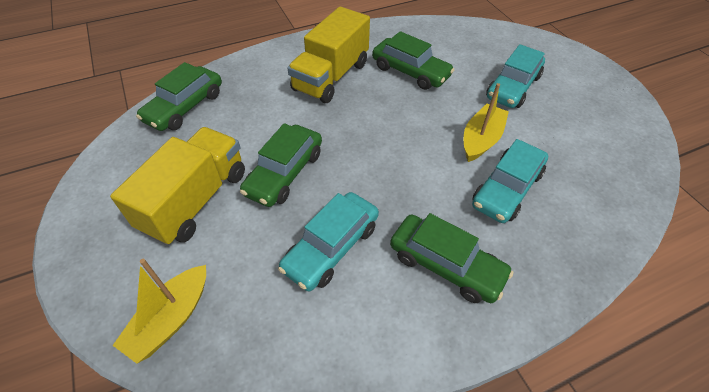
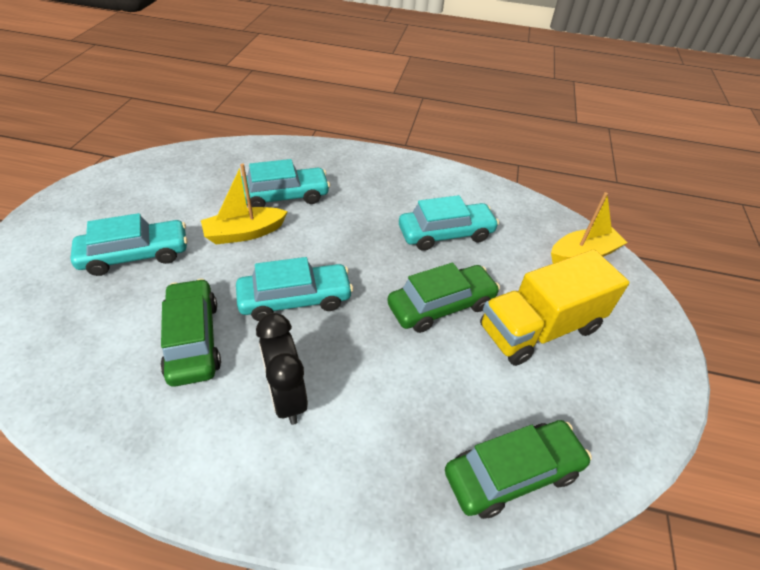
camera: 145 degrees left, 5 degrees down
(331, 77) = (287, 397): yellow truck -> black clock
(386, 119) = (295, 299): none -> turquoise car
(446, 265) = (380, 188): green car -> none

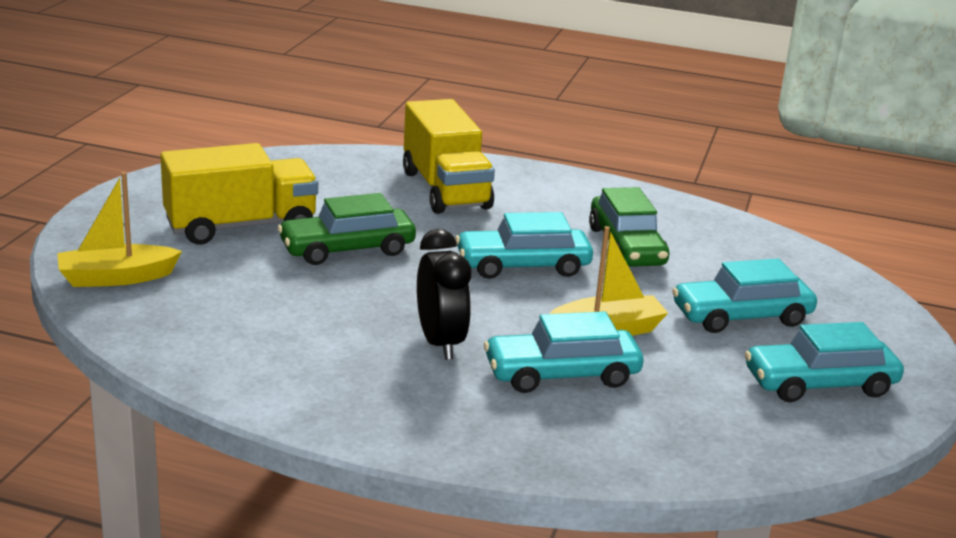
camera: 175 degrees left, 20 degrees down
(287, 397) = (521, 209): black clock -> black clock (440, 343)
(369, 431) = (445, 190): none -> yellow truck
(446, 234) = (306, 312): turquoise car -> turquoise car (819, 384)
(512, 473) = (330, 165): green car -> none

